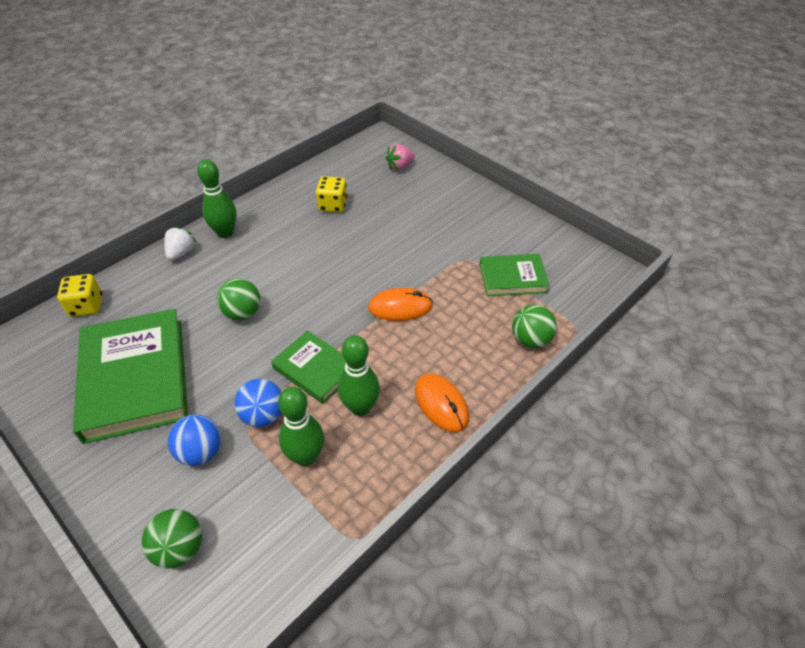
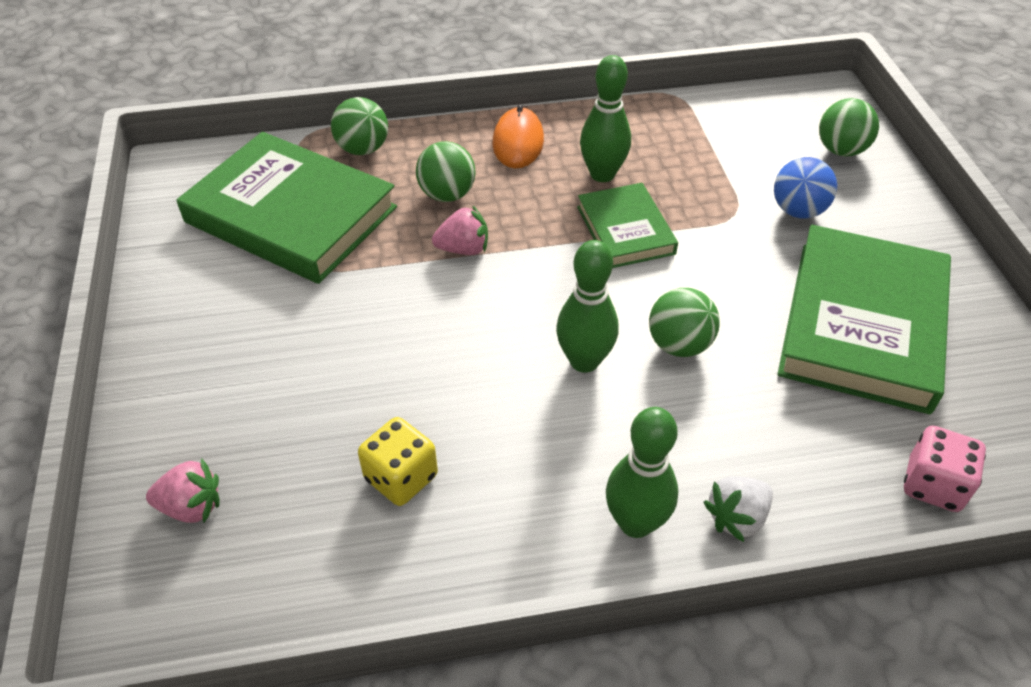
camera: 145 degrees left, 0 degrees up
(86, 306) = (933, 485): yellow dice -> pink dice
(263, 415) = (713, 213): blue ball -> none
(306, 456) = (687, 161): green bowling pin -> green bowling pin (584, 361)
(400, 307) = (463, 249): orange mouse -> pink strawberry
(444, 336) = (447, 194): none -> green ball
(512, 278) = (291, 215): green book -> green book, size x1.84

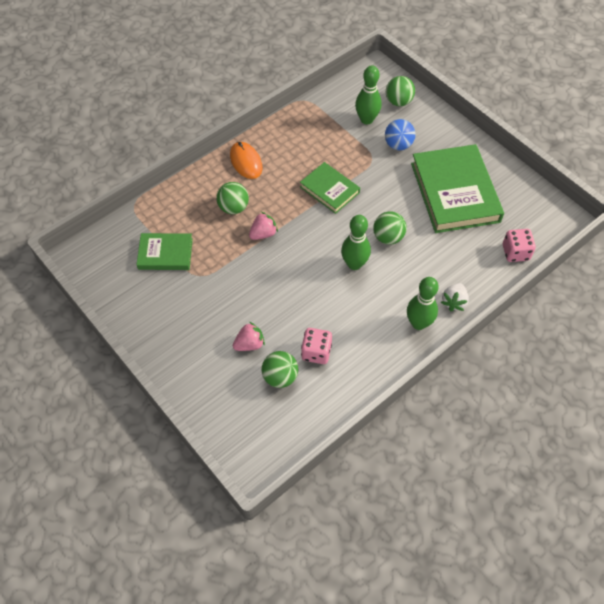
camera: 30 degrees left, 10 degrees up
(191, 507) = (240, 409): pink strawberry -> pink strawberry (249, 344)
(291, 215) = (165, 254): green book -> green book, size x0.54
(363, 149) = (171, 200): green ball -> green ball (280, 377)
(401, 477) = (316, 352): yellow dice -> pink dice
(602, 174) = (299, 163): green bowling pin -> green bowling pin (366, 119)

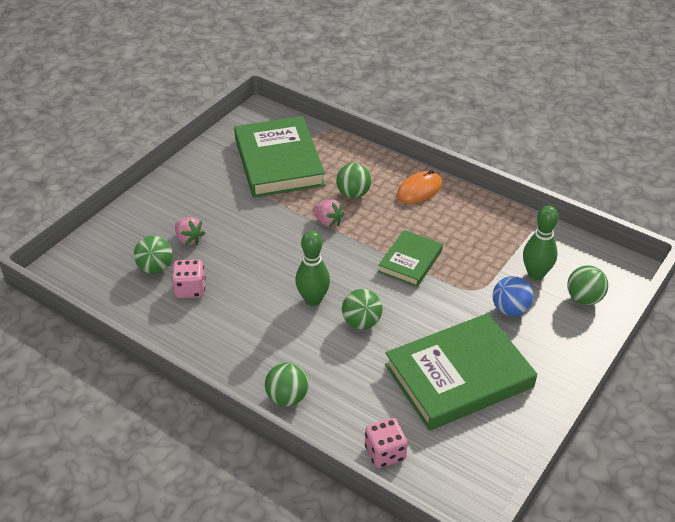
camera: 75 degrees right, 15 degrees down
(165, 254) = (278, 162): green book -> green book, size x1.84
(418, 323) = (248, 368): green bowling pin -> none
(454, 302) = (287, 397): white strawberry -> green ball

